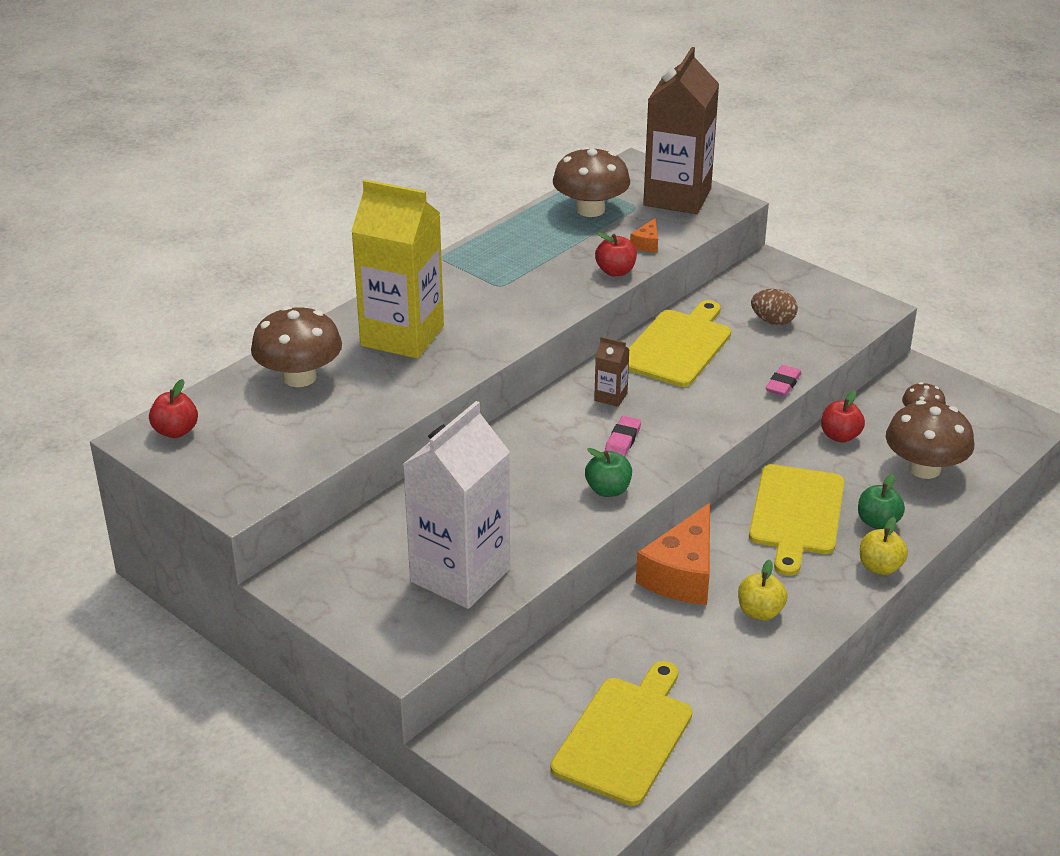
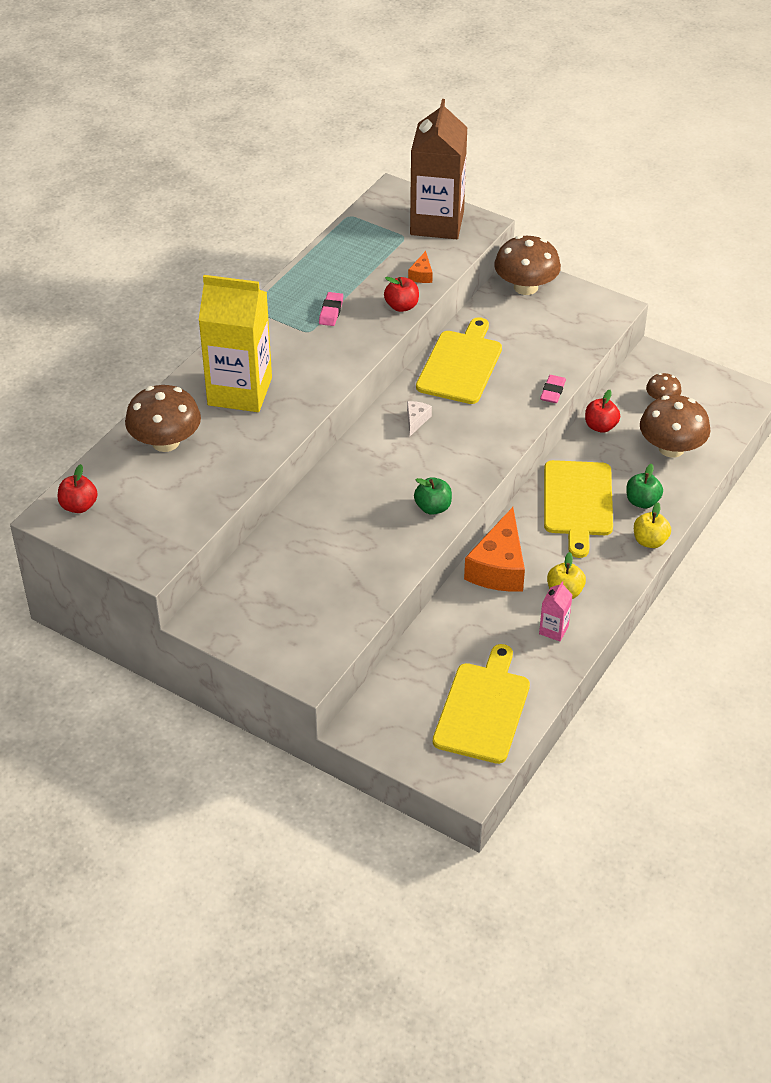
camera: 10 degrees left, 10 degrees up
(460, 575) = (334, 598): white carton -> none
(590, 209) = (366, 244): brown mushroom -> brown mushroom (525, 287)
(610, 397) = (416, 420): brown carton -> white cheese
(623, 440) = (435, 460): pink eraser -> pink eraser (331, 312)
(737, 654) = (553, 630): none -> pink carton
(773, 321) = (533, 331): brown egg -> none

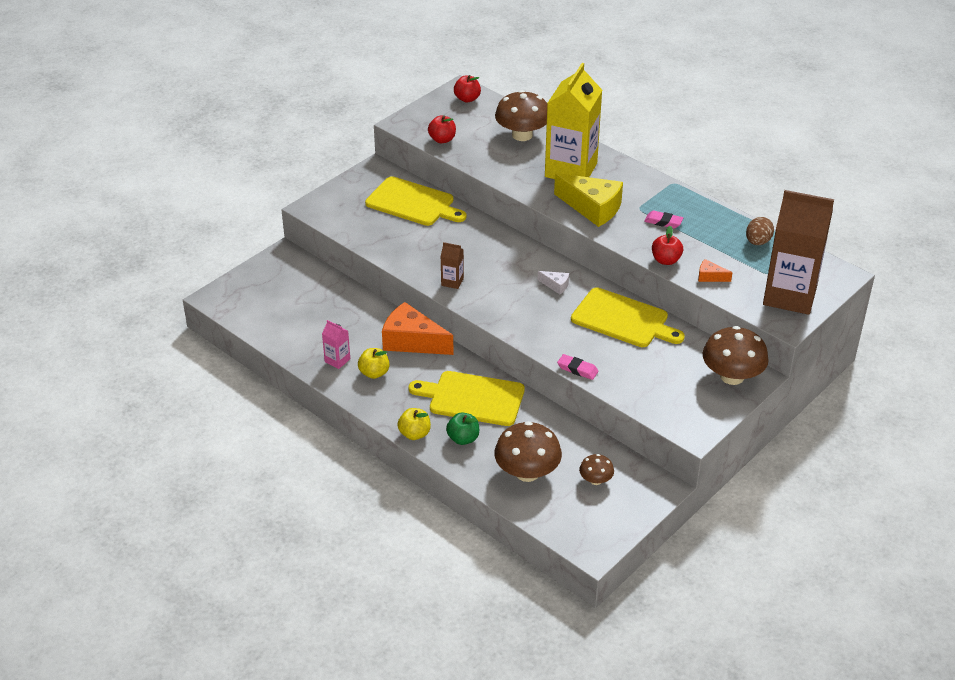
camera: 100 degrees right, 5 degrees down
(316, 367) = (592, 208): none -> yellow cheese
(351, 245) = (757, 242): none -> brown egg
(433, 507) = (452, 282): green apple -> brown carton
(483, 709) = (277, 313): yellow cutting board -> yellow cutting board (413, 203)
(600, 426) = (566, 430): red apple -> red apple (442, 139)

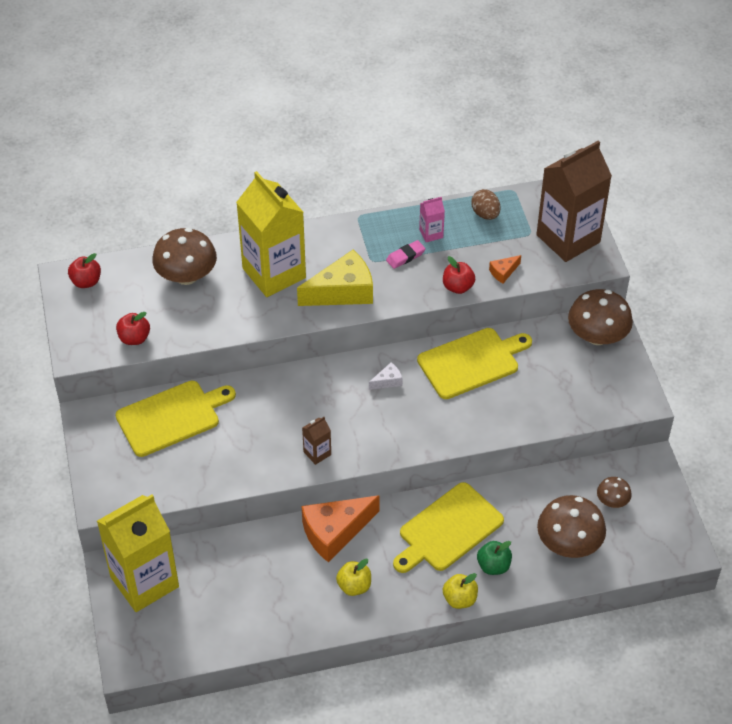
camera: 55 degrees left, 10 degrees up
(285, 273) = (144, 582): none -> yellow carton
(337, 360) = (312, 606): pink carton -> pink carton (431, 233)
(577, 369) = (508, 432): pink eraser -> none

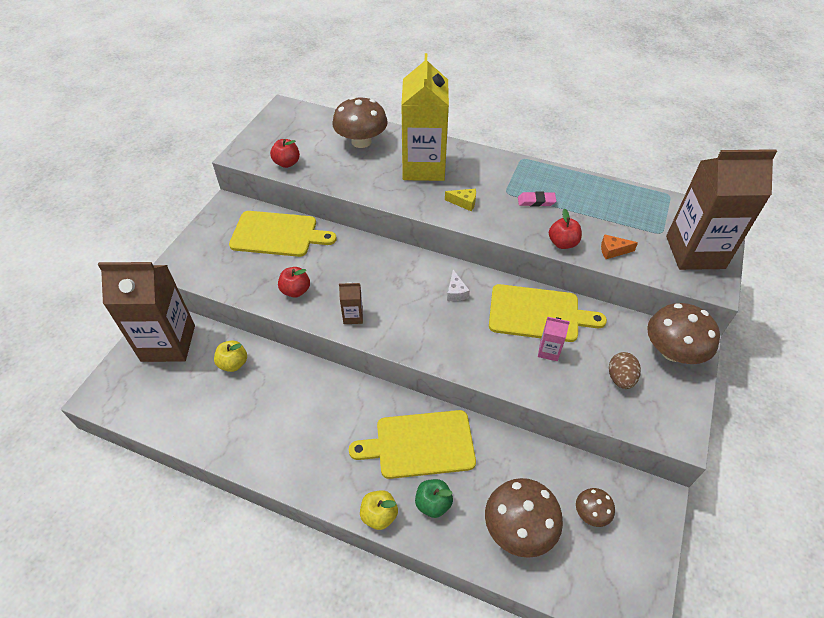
camera: 35 degrees right, 0 degrees up
(86, 282) = (294, 116): red apple -> red apple (295, 291)
(144, 582) = (168, 343): yellow carton -> brown carton
(335, 532) = (330, 390): orange cheese -> none
(343, 291) = (464, 202): yellow cheese -> yellow cheese, size x0.45
(354, 586) = (305, 444): yellow apple -> yellow apple (233, 363)
(388, 381) = (456, 292): white cheese -> white cheese turned 75 degrees clockwise
(431, 233) = (571, 195): pink carton -> pink carton (548, 351)
(485, 214) = (630, 201): brown egg -> brown egg (620, 378)

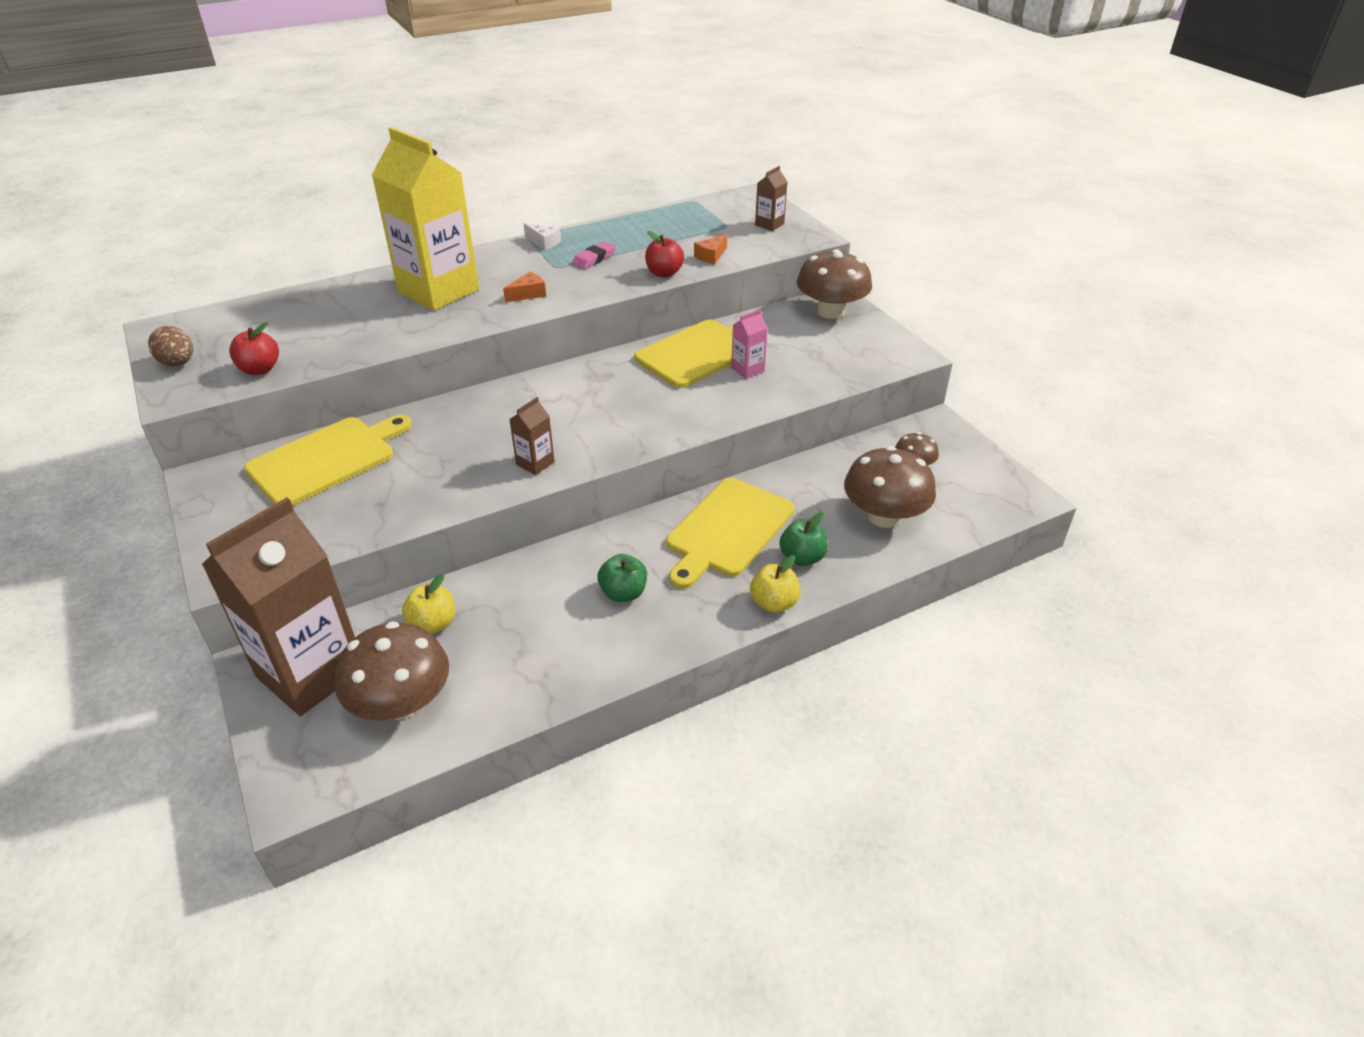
camera: 50 degrees left, 10 degrees down
(295, 291) = (435, 487): red apple -> none
(322, 430) = (623, 593): none -> green apple
(361, 141) = (326, 307): brown mushroom -> brown mushroom (401, 703)
(456, 292) = (605, 382): white cheese -> white cheese (544, 242)
(464, 202) = (528, 294): yellow cheese -> orange cheese
(620, 378) = (823, 350): brown egg -> brown egg (178, 363)
(695, 252) = (769, 225): brown carton -> brown carton, size x0.41

